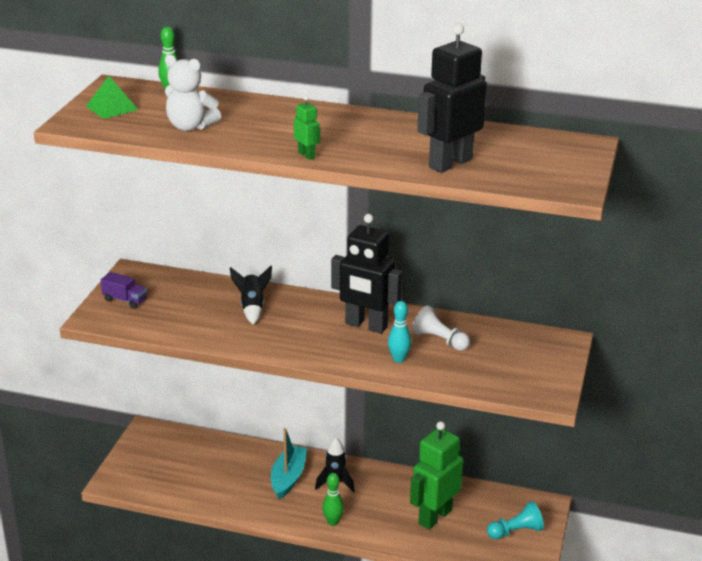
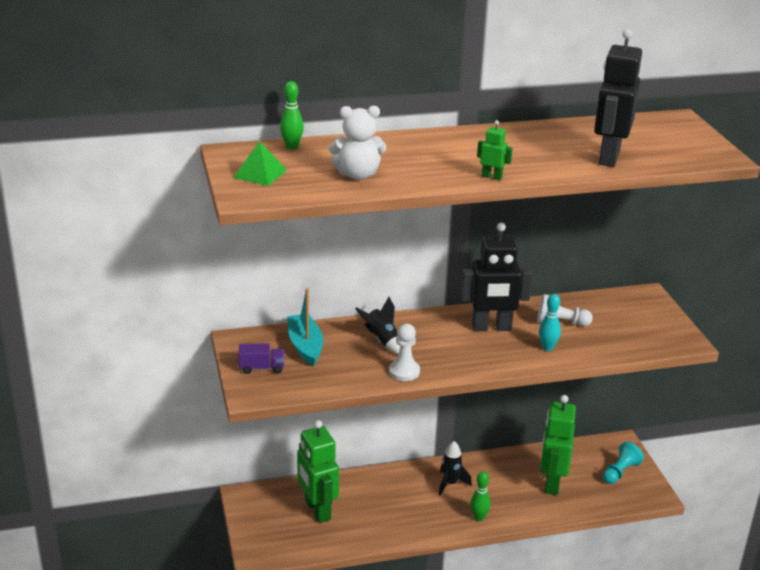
camera: 30 degrees left, 0 degrees up
(195, 463) = (317, 510): none -> green robot
(240, 339) = (404, 371): none -> white pawn
(288, 478) = (408, 493): turquoise boat -> turquoise boat (305, 346)

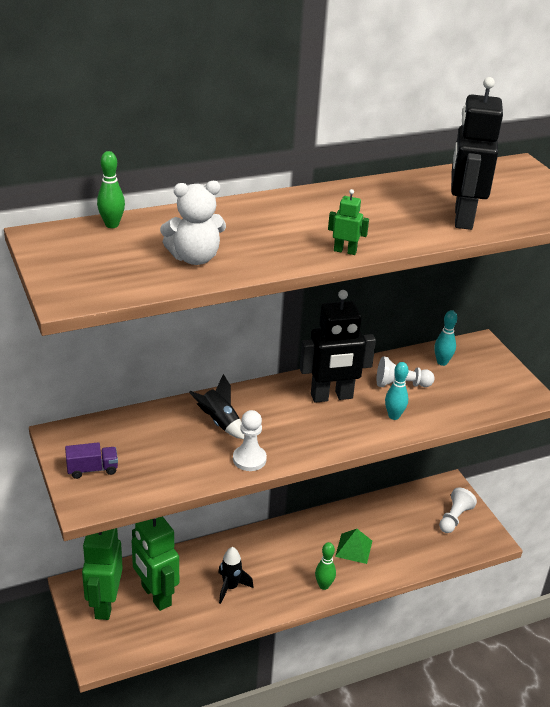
camera: 10 degrees left, 5 degrees up
(260, 173) = (81, 264): green pyramid -> green pyramid (353, 548)
(305, 346) = (137, 437): turquoise boat -> none
(450, 484) = (289, 549): black rocket -> black rocket (230, 587)
(551, 483) = (390, 537): green robot -> green robot (104, 604)
(605, 307) = (442, 362): none -> turquoise bowling pin
(620, 472) = (454, 518): turquoise pawn -> white pawn

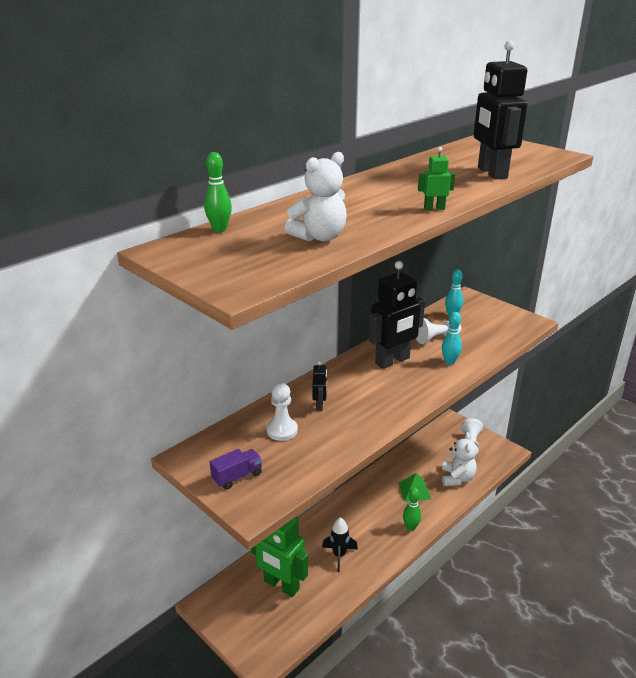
camera: 20 degrees left, 5 degrees down
(104, 604) = (240, 609): green robot -> none
(219, 422) = (319, 405): black rocket -> black robot
(249, 459) = (366, 426): white pawn -> white pawn (282, 430)
(411, 551) = (457, 478): none -> white teddy bear

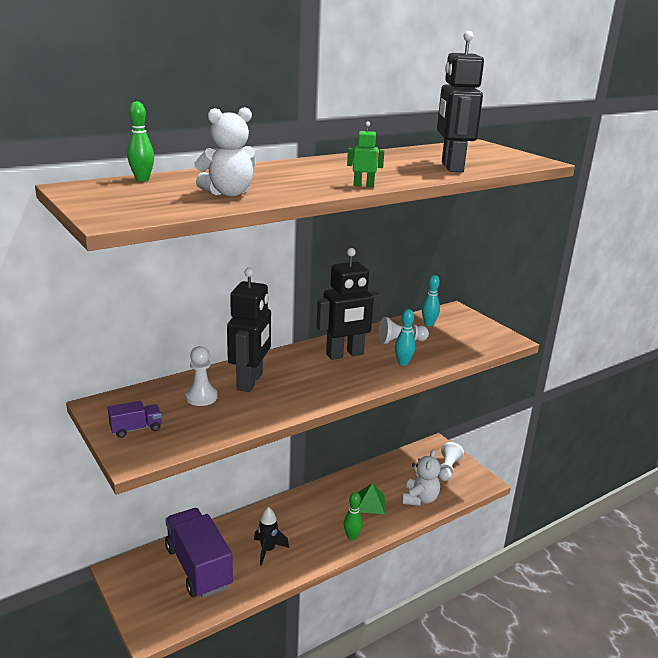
camera: 10 degrees right, 5 degrees down
(281, 585) = (198, 567): green robot -> purple truck
(319, 405) = (250, 382): black robot -> black robot, size x2.26

